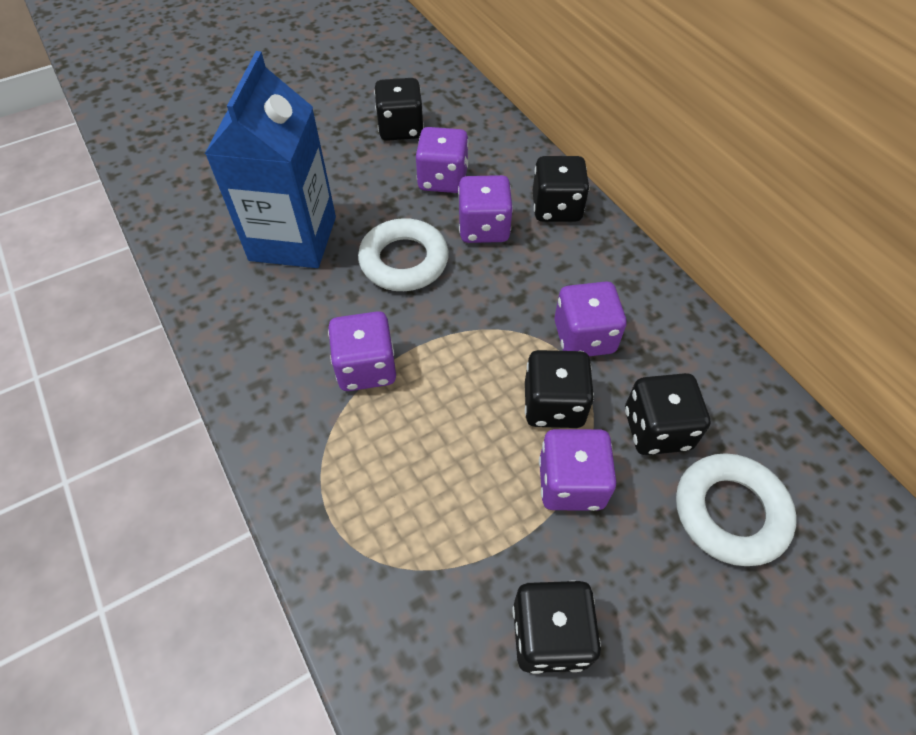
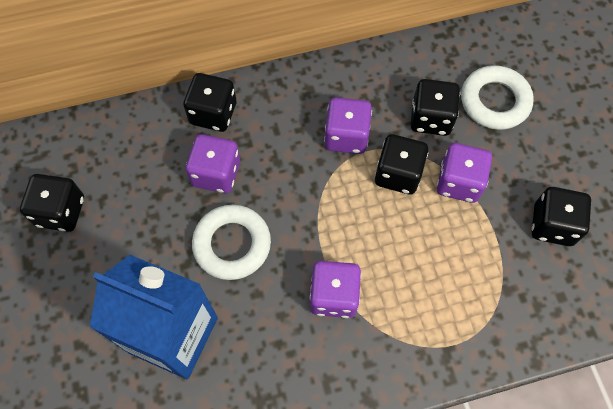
camera: 75 degrees left, 10 degrees up
(443, 179) = (145, 191): purple dice -> none

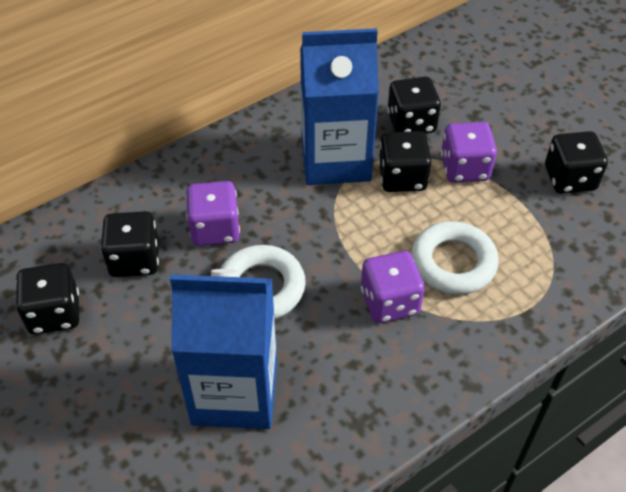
camera: 20 degrees left, 15 degrees down
(213, 113) = (187, 177): black dice -> black dice (135, 259)
(346, 136) = (335, 160): purple dice -> blue carton
(494, 101) = (464, 93): white ring -> white ring (453, 263)

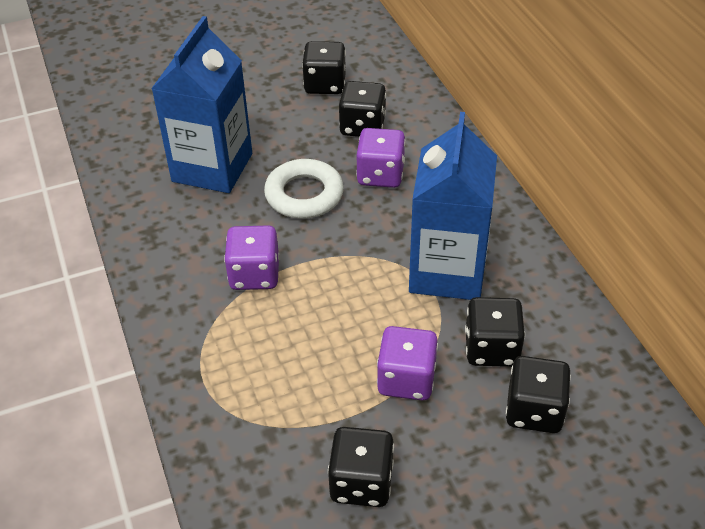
camera: 105 degrees right, 5 degrees down
(402, 178) = (407, 320): black dice -> black dice (534, 411)
(453, 263) = (279, 333): white ring -> none

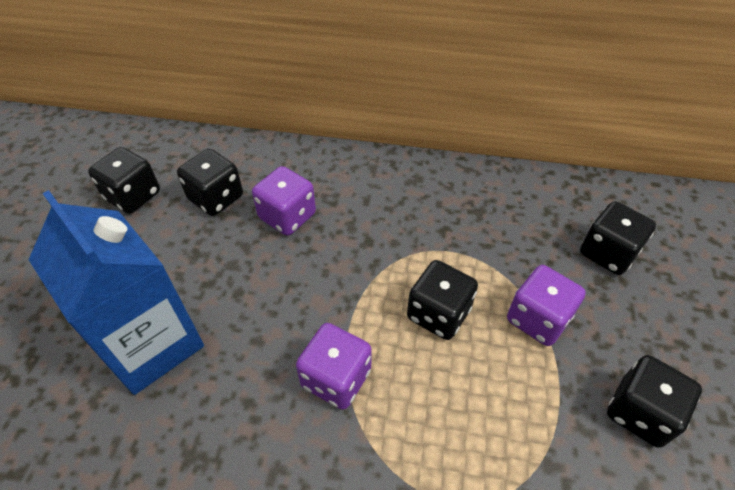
camera: 60 degrees left, 5 degrees up
(304, 195) = (262, 283): white ring -> none
(447, 271) = (433, 230): blue carton -> none
(491, 348) = (533, 246): black dice -> black dice (438, 314)

